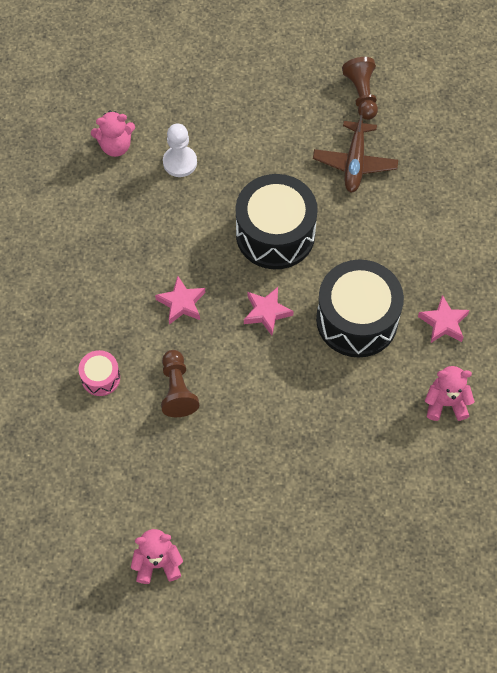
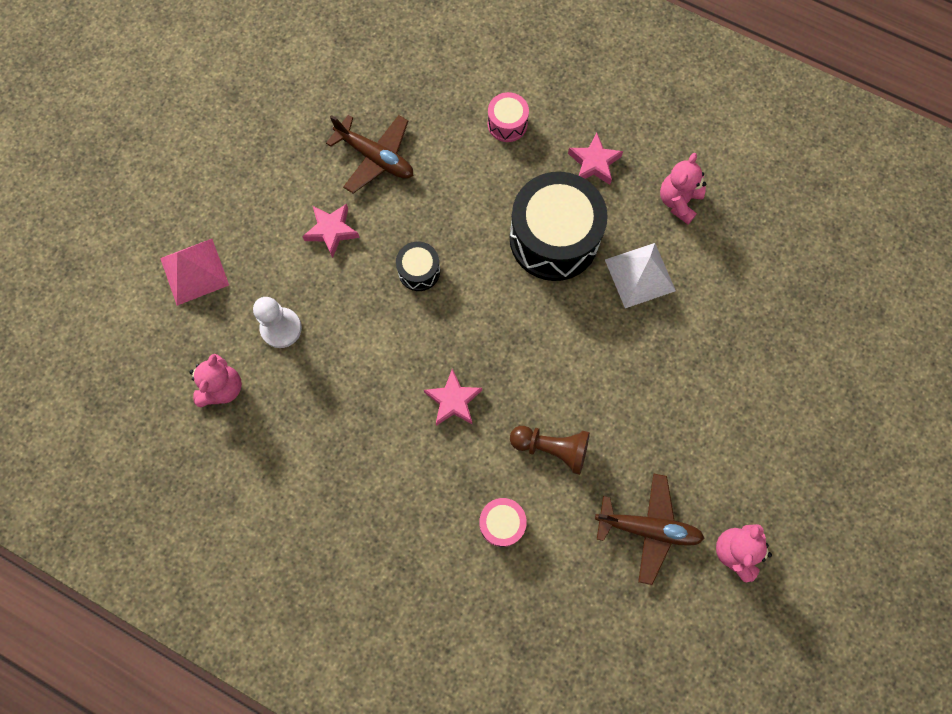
camera: 65 degrees left, 10 degrees up
(145, 487) = (648, 528): none -> brown plane
(195, 87) = (194, 271): none -> pink pyramid
(266, 312) = (505, 320): pink star -> pink star (332, 231)
(275, 234) = (419, 271): black drum -> black drum, size x0.47
(360, 398) = (640, 275): none -> white pyramid
(361, 95) = (299, 114): brown pawn -> none
(440, 243) = (507, 124): none -> pink drum

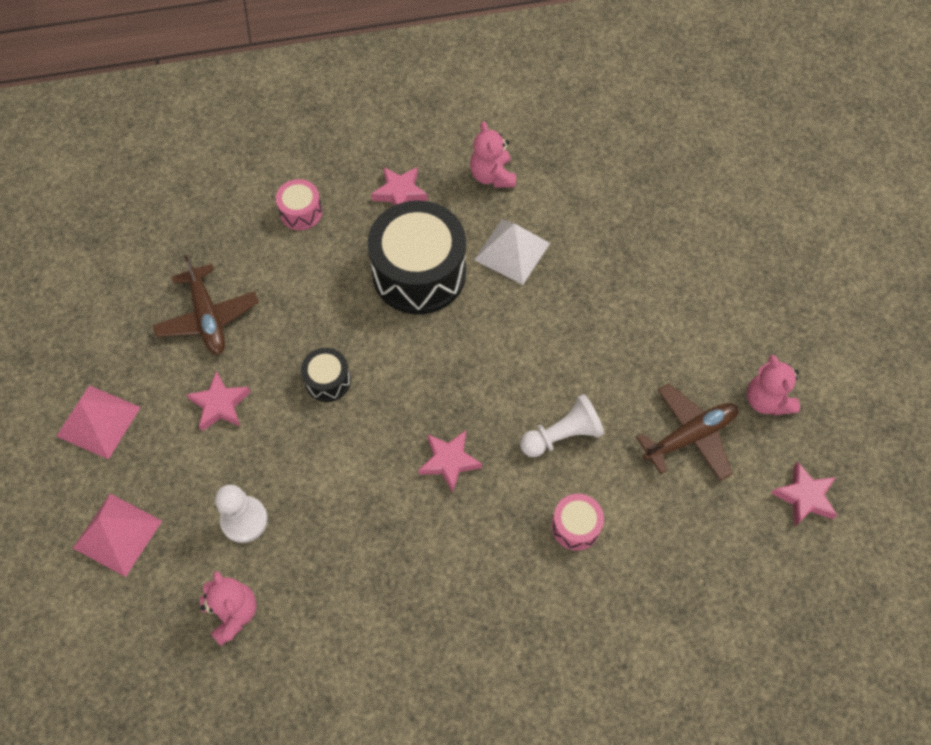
camera: 40 degrees left, 10 degrees down
(244, 180) = (98, 421): none -> pink pyramid
(375, 158) = (208, 317): brown plane -> brown plane turned 75 degrees clockwise
(552, 448) = (562, 435): brown pawn -> white pawn
(695, 648) = (804, 497): none -> pink star

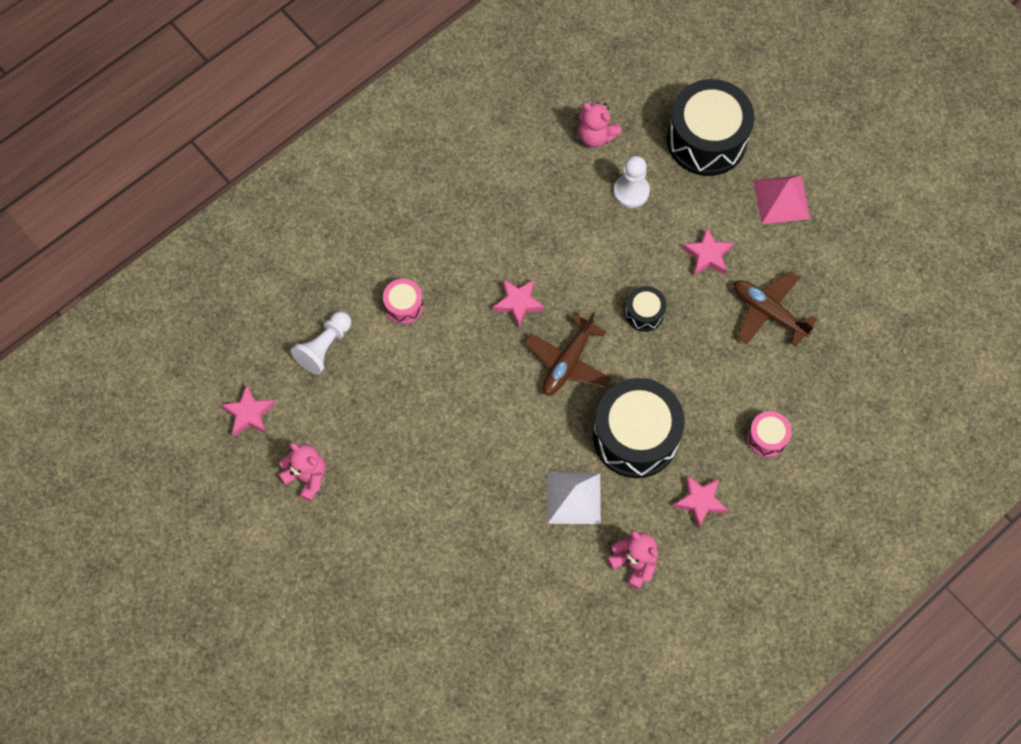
camera: 150 degrees right, 5 degrees up
(117, 534) = (706, 140): pink pyramid -> black drum
(562, 435) = (448, 365): white pawn -> white pawn (324, 347)
(690, 436) = (353, 415): brown plane -> brown plane (568, 362)

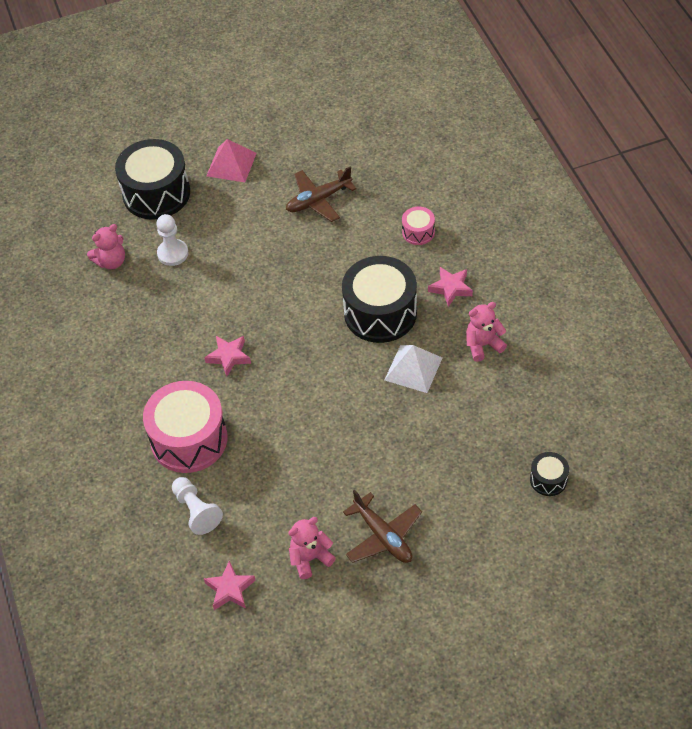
camera: 65 degrees left, 15 degrees down
(404, 306) = (189, 439): pink drum -> pink drum, size x2.15
(568, 362) = (297, 338): brown plane -> brown plane (383, 536)
(644, 313) = (280, 276): black drum -> black drum (548, 479)
(707, 255) = (253, 222): pink star -> none

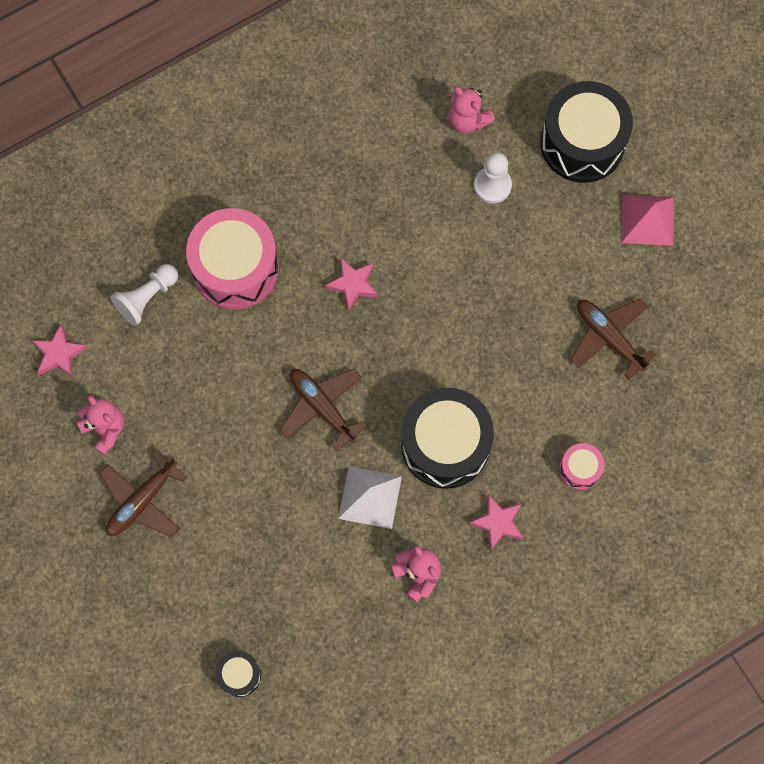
camera: 75 degrees right, 20 degrees up
(329, 392) = (322, 407): none -> brown plane

